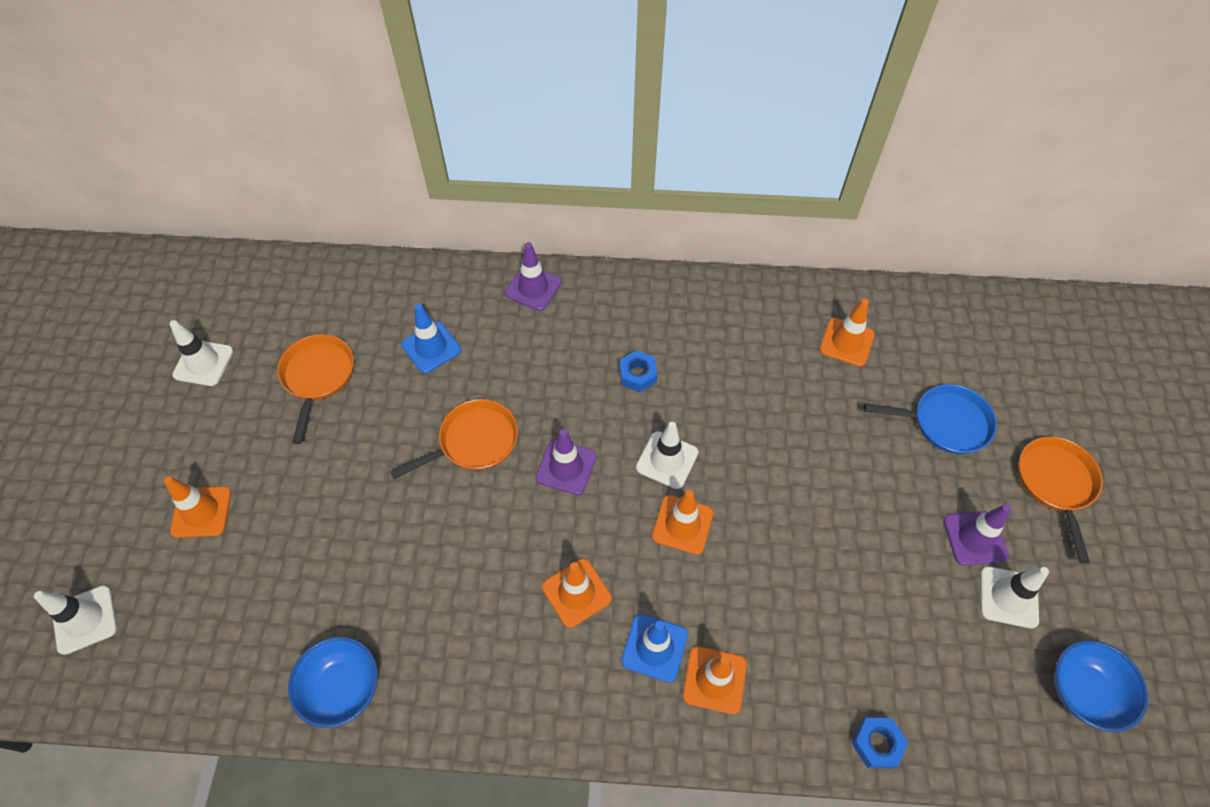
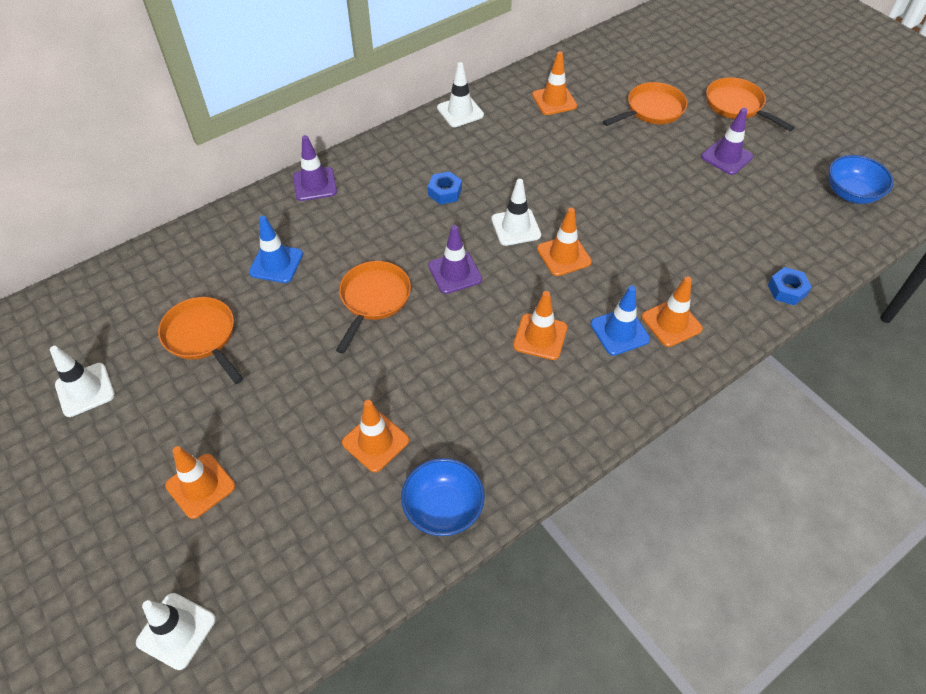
camera: 40 degrees left, 5 degrees down
(350, 580) = (375, 441): none -> orange traffic cone
(945, 423) = (652, 110): blue pan -> orange pan
(1008, 597) = (772, 174): white traffic cone -> white traffic cone (460, 111)

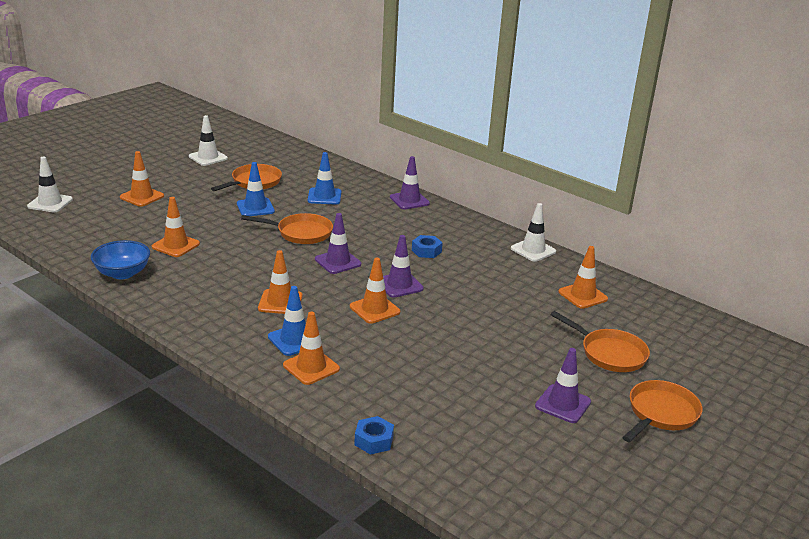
camera: 75 degrees right, 25 degrees down
(285, 341) = (255, 207): none -> blue traffic cone
(516, 227) = (399, 285): white traffic cone -> purple traffic cone
(850, 193) = (552, 501): blue bowl -> none

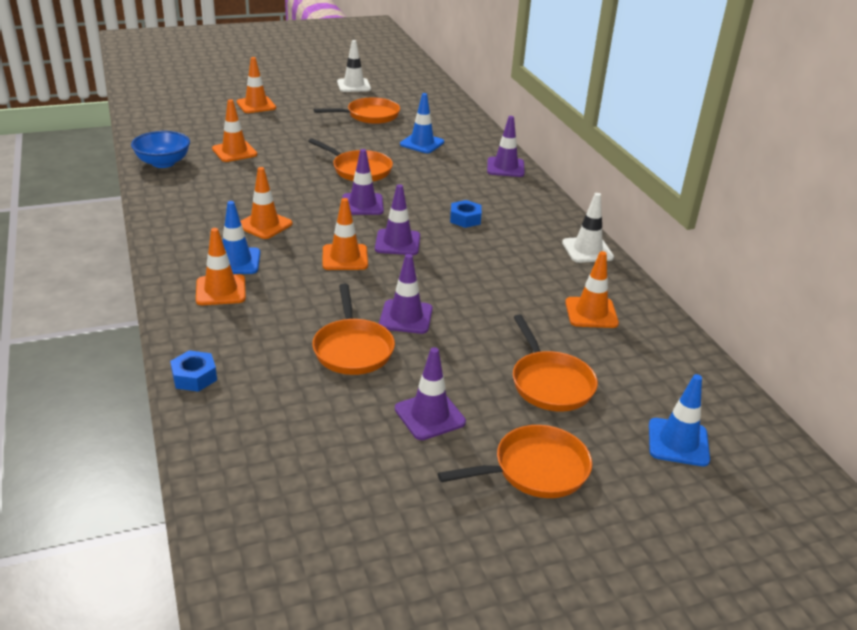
camera: 30 degrees right, 5 degrees up
(50, 203) = (177, 93): white traffic cone -> none
(255, 207) = (344, 137): blue traffic cone -> blue traffic cone (678, 442)
(461, 377) = (352, 349): none -> orange pan
(470, 340) = (406, 317): none -> purple traffic cone

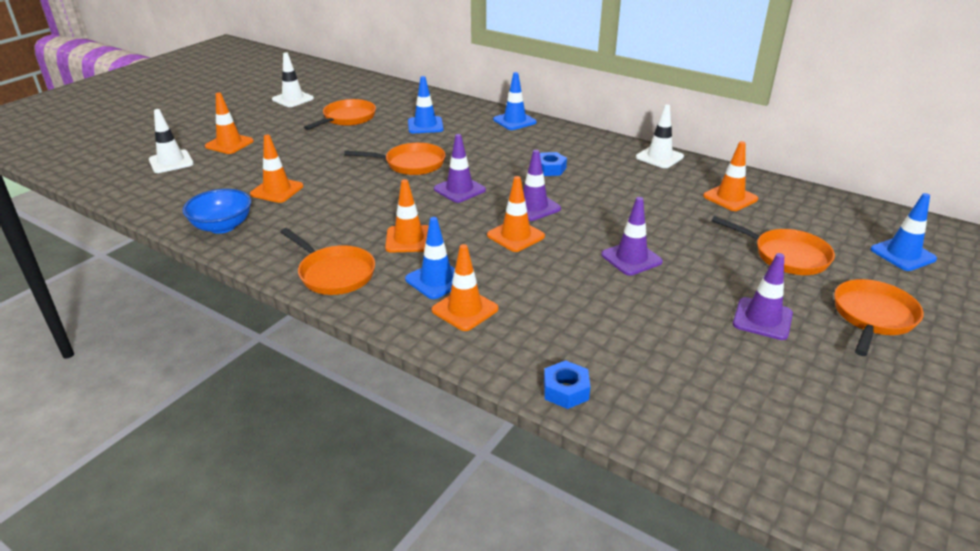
camera: 35 degrees left, 0 degrees up
(200, 104) = (171, 162): none -> white traffic cone
(352, 349) = (637, 301): orange pan -> orange pan (334, 273)
(505, 167) = (514, 121): purple traffic cone -> blue traffic cone

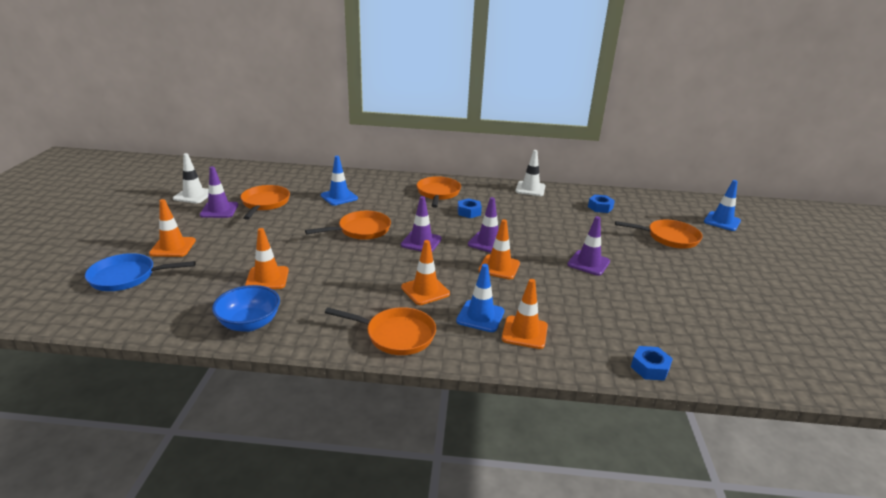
camera: 30 degrees left, 5 degrees down
(171, 162) = (127, 277): white traffic cone -> blue pan
(514, 121) = (405, 181): blue traffic cone -> none
(730, 197) = (600, 207): orange traffic cone -> blue nut
(762, 319) = (700, 281): purple traffic cone -> purple traffic cone (219, 210)
(872, 317) = (748, 263): orange pan -> orange pan (438, 193)

